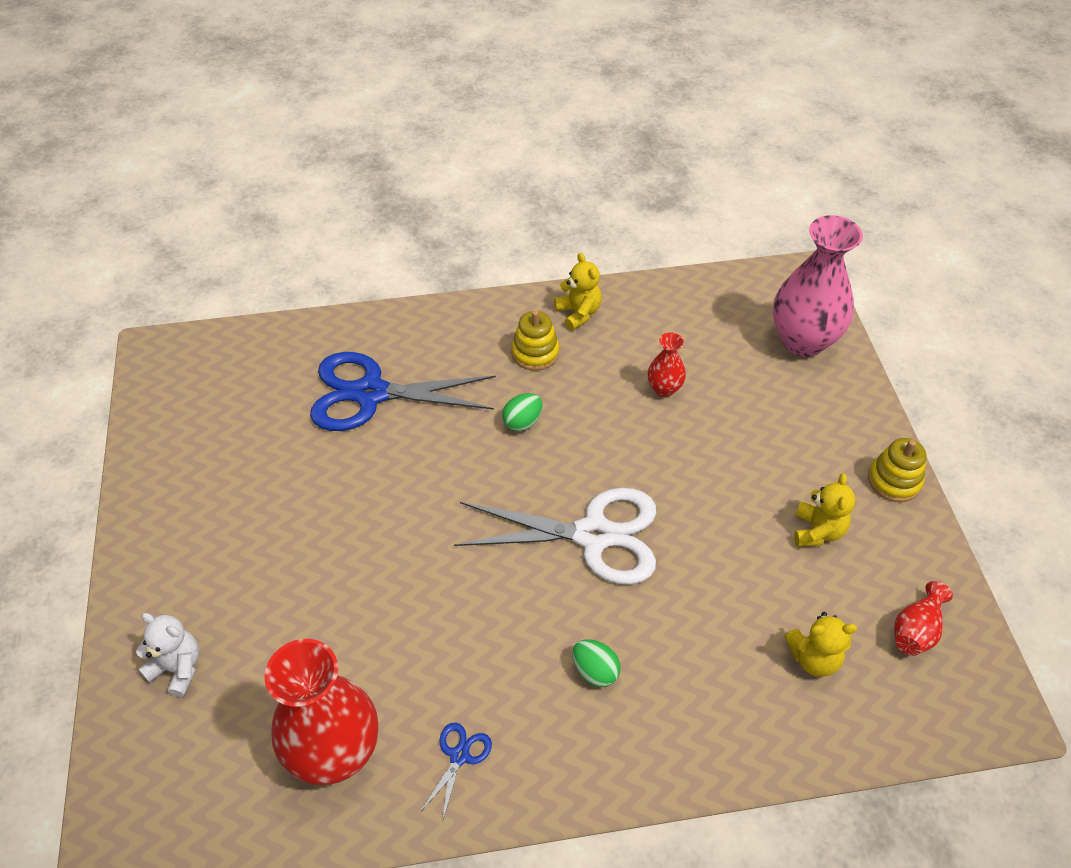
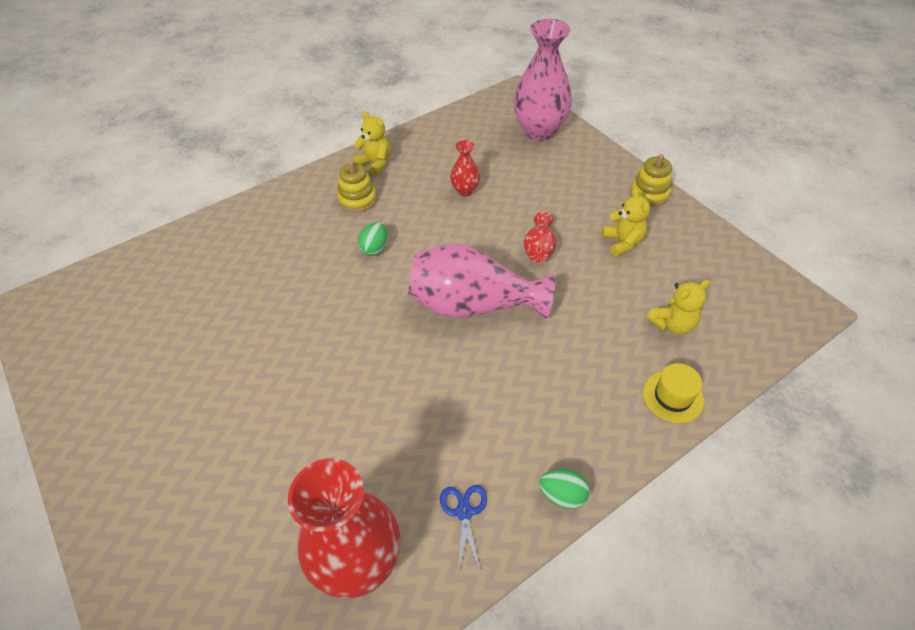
camera: 25 degrees left, 0 degrees up
(177, 668) = (175, 558): white teddy bear -> none
(371, 393) = (241, 271): blue scissors -> none
(593, 535) = (473, 305): white scissors -> pink vase
(595, 671) = (530, 399): green egg -> green egg (562, 495)
(758, 741) = (673, 396): none -> yellow hat
(916, 630) = (723, 279): red vase -> red vase (539, 249)

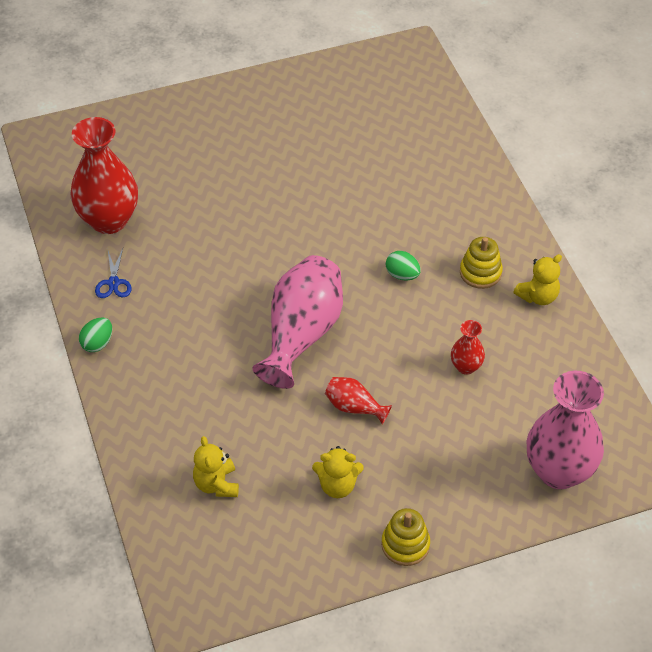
camera: 105 degrees right, 0 degrees up
(464, 512) = (113, 283): blue scissors -> blue scissors turned 75 degrees clockwise
(673, 396) = (143, 450): yellow hat -> none

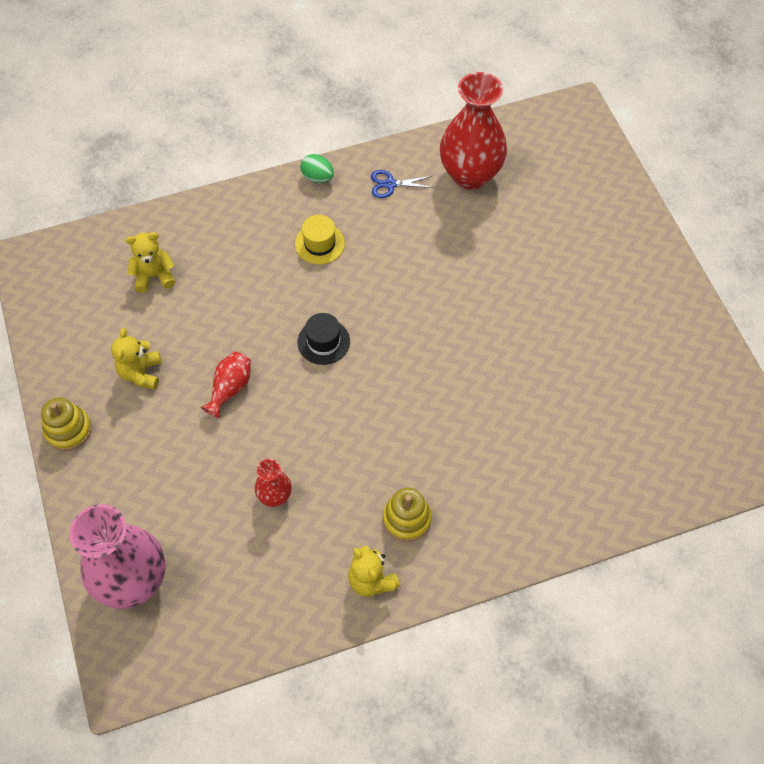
camera: 90 degrees right, 10 degrees up
(184, 340) = (319, 243): none -> yellow hat
(301, 334) = (323, 342): pink vase -> black hat
(402, 275) = (402, 437): green egg -> none

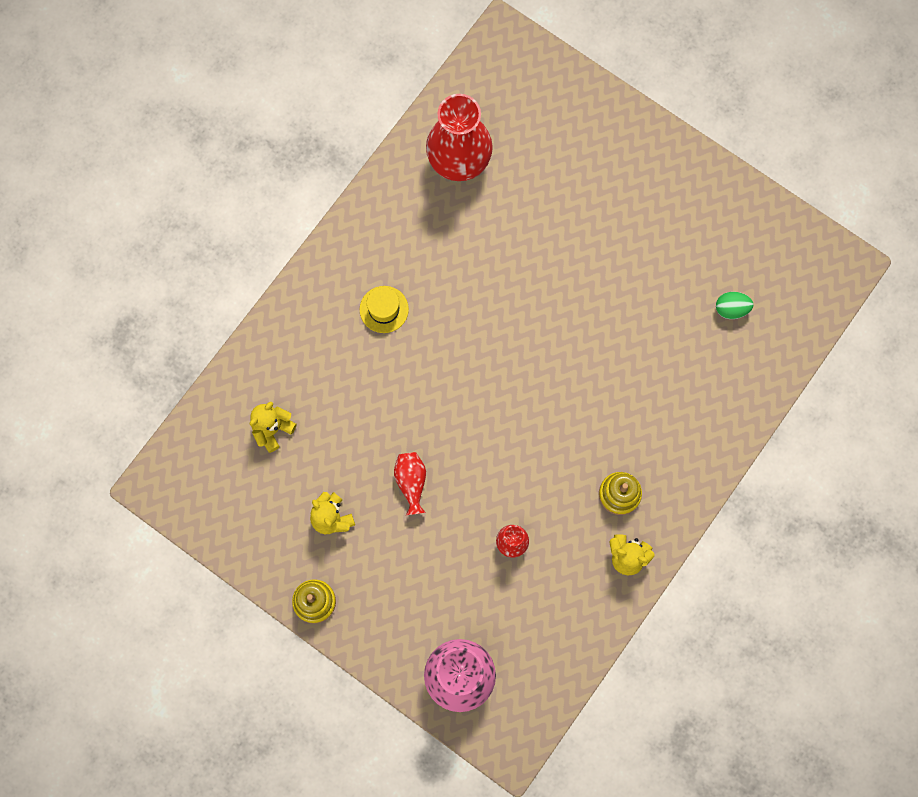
camera: 35 degrees left, 15 degrees up
(317, 177) = (335, 248): green egg -> green egg (731, 309)
(323, 342) = (453, 394): black hat -> none
(390, 184) = (400, 214): blue scissors -> none

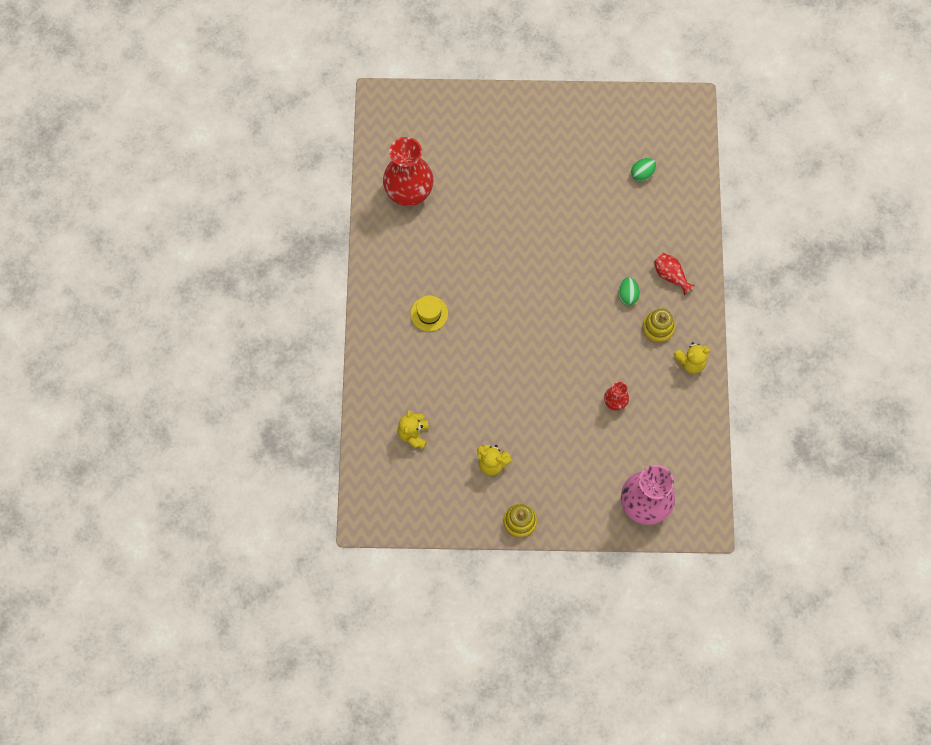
camera: 35 degrees left, 5 degrees down
(411, 482) = (525, 407): red vase -> red vase (670, 276)
(613, 434) = (627, 295): none -> green egg

